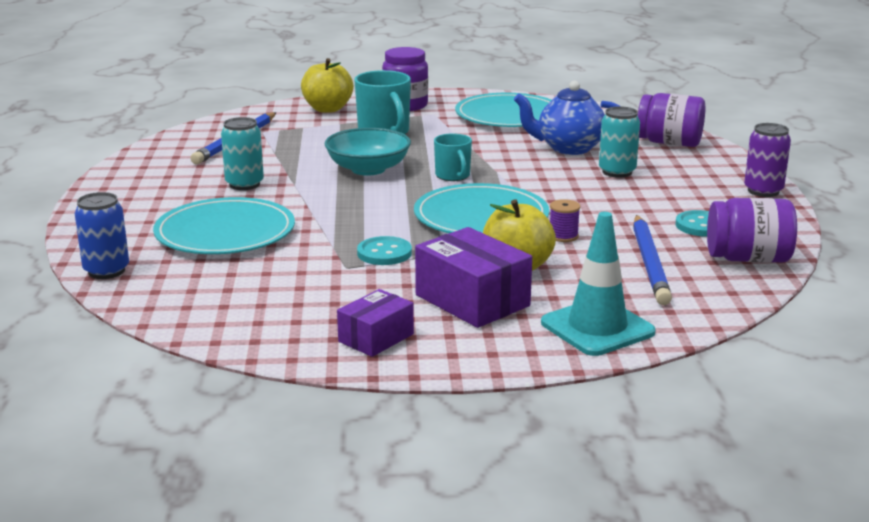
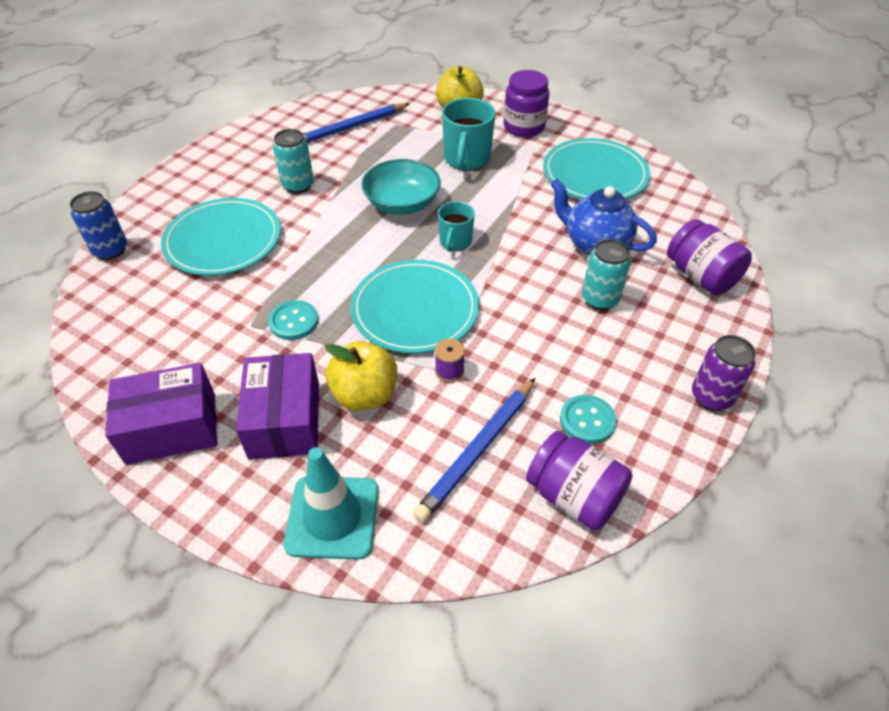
camera: 35 degrees right, 25 degrees up
(376, 338) = (172, 428): purple box -> purple box, size x1.63

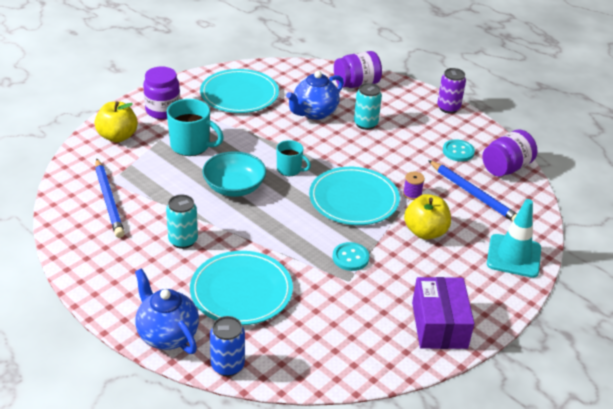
camera: 80 degrees left, 10 degrees down
(156, 203) = (167, 334): none -> blue teapot
(285, 420) = (440, 269): purple box -> none

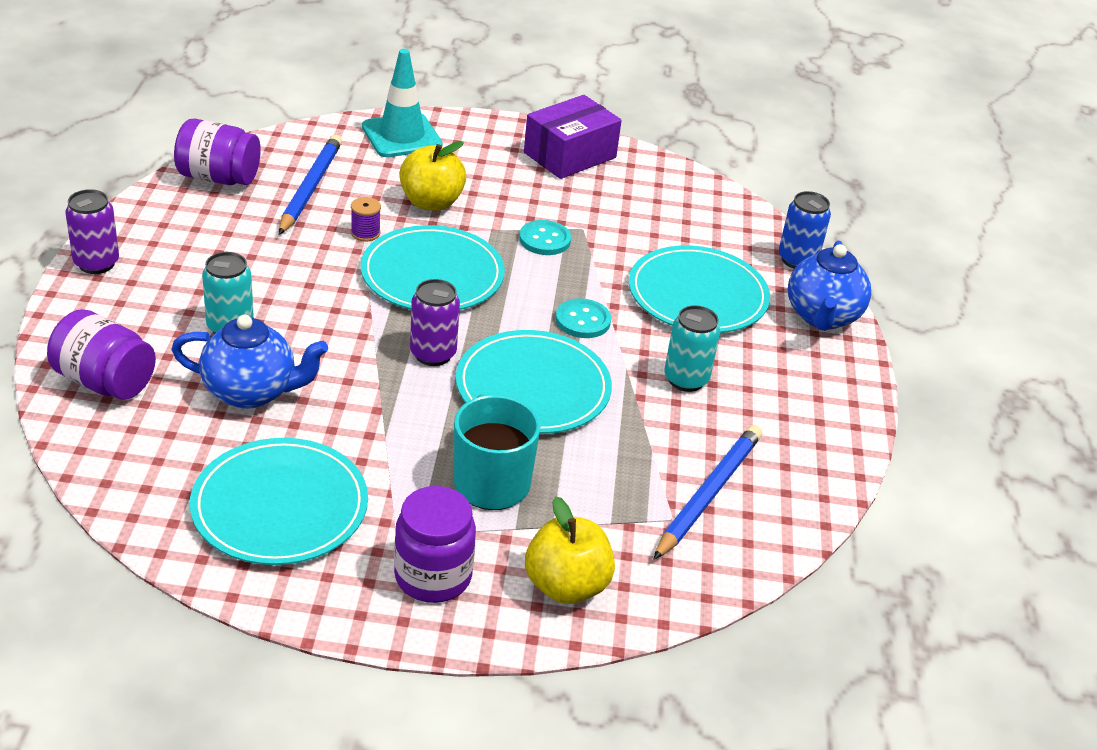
camera: 130 degrees left, 0 degrees up
(234, 187) = (533, 387): turquoise bowl -> turquoise plate
(289, 169) = (433, 354): turquoise mug -> purple can
(458, 151) = (219, 223): turquoise button -> turquoise button (583, 320)

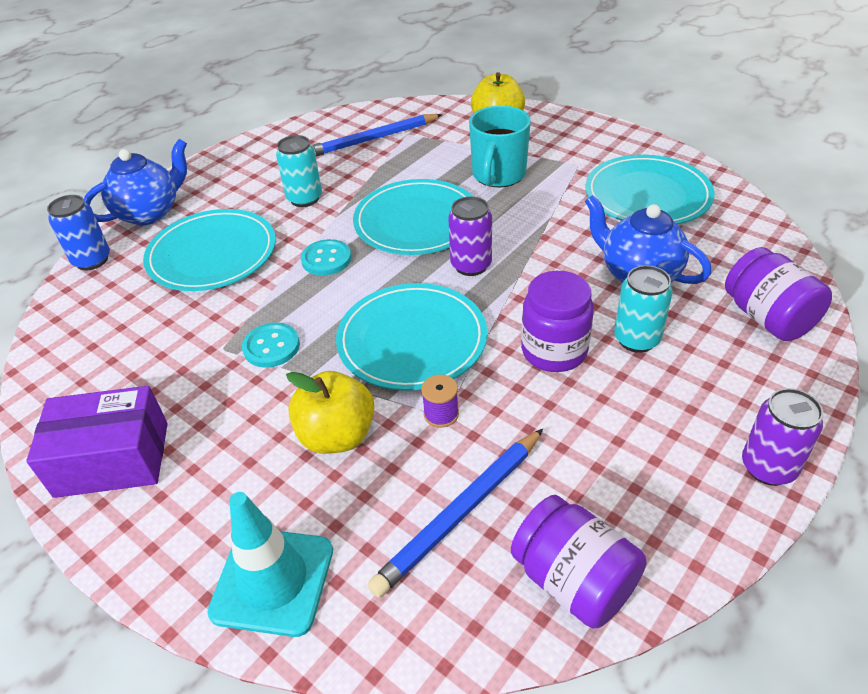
camera: 140 degrees left, 5 degrees up
(433, 576) = (569, 142): purple jar -> purple jar (554, 351)

